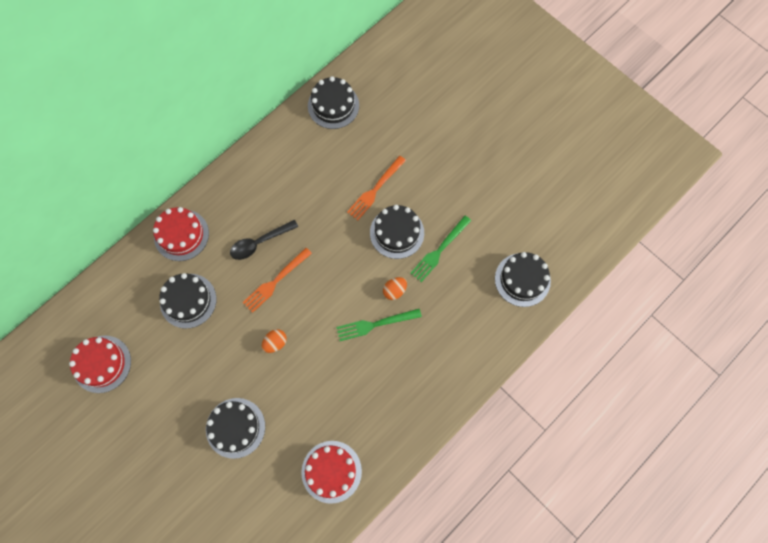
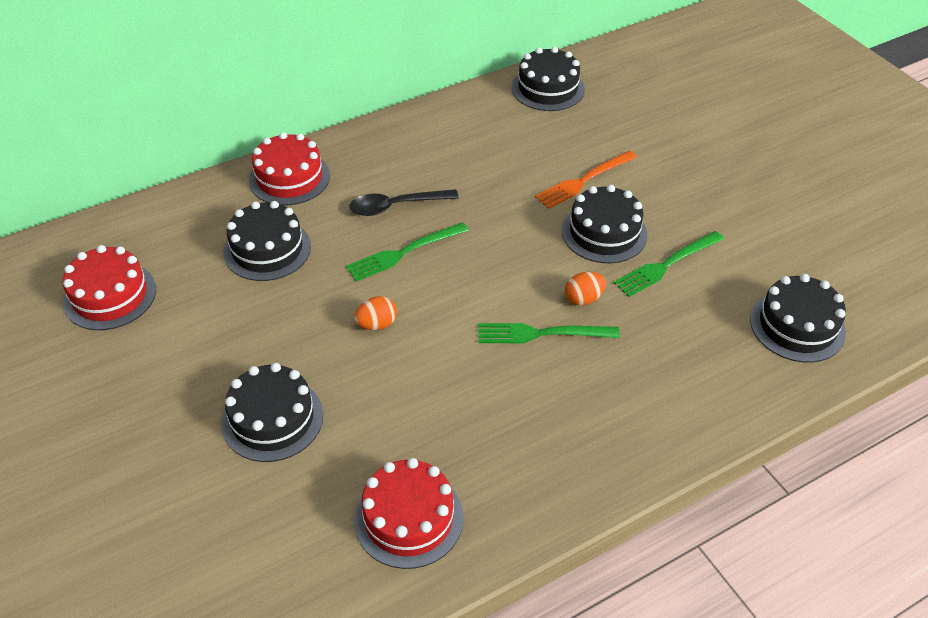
camera: 15 degrees right, 25 degrees down
(275, 282) = (402, 253): orange fork -> green fork

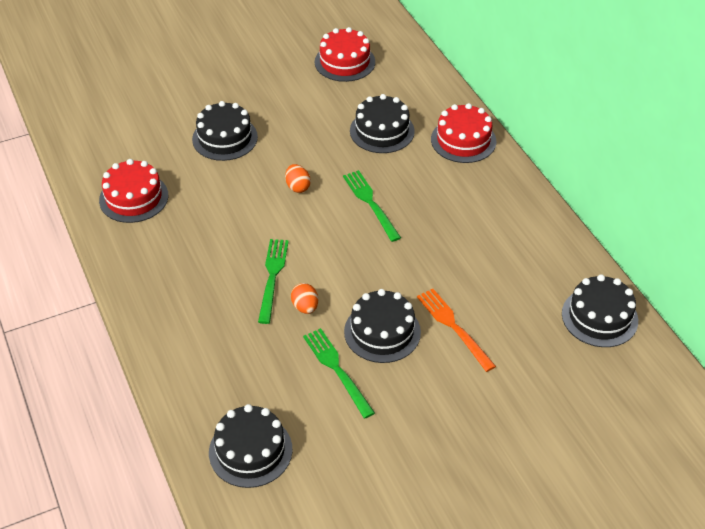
camera: 95 degrees right, 0 degrees up
(396, 206) = (425, 200): black spoon -> none

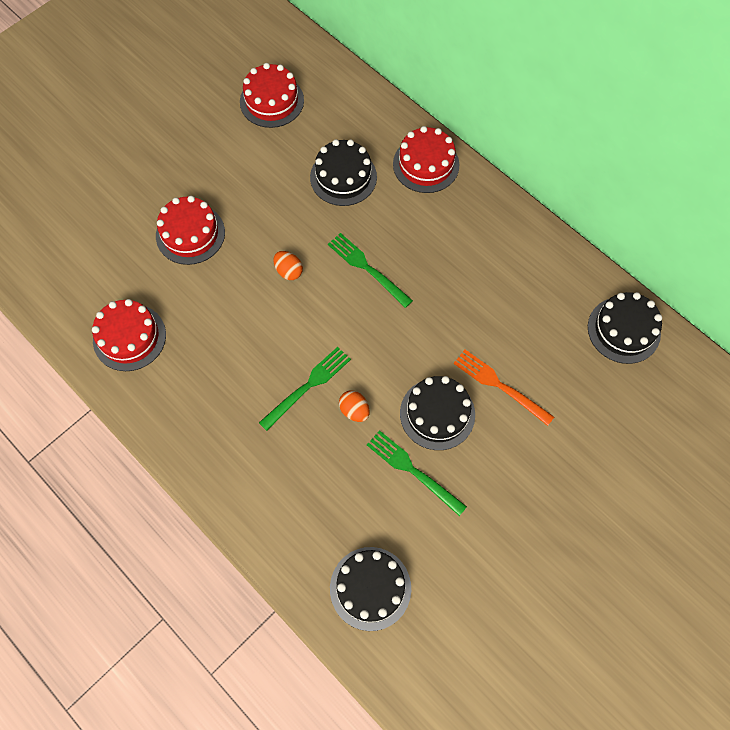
camera: 20 degrees left, 20 degrees up
(225, 138) = (190, 234): black cake -> red cake
(272, 276) = (308, 385): green fork -> green fork turned 60 degrees clockwise

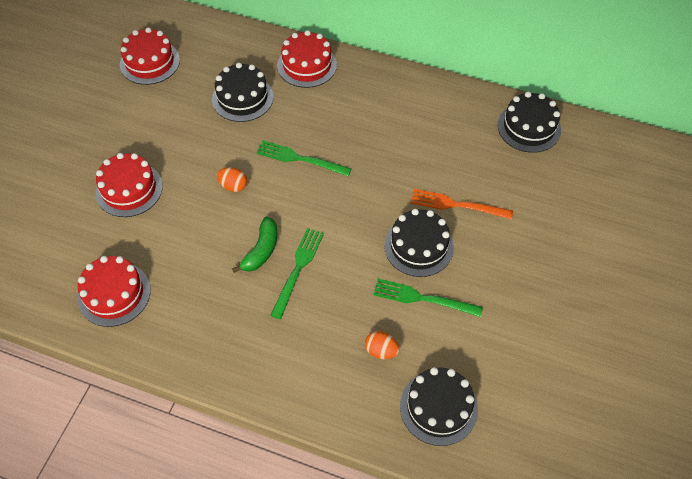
camera: 25 degrees left, 10 degrees down
(282, 351) = (261, 250): none -> green banana
(354, 410) = (348, 272): orange egg -> orange egg (381, 351)

